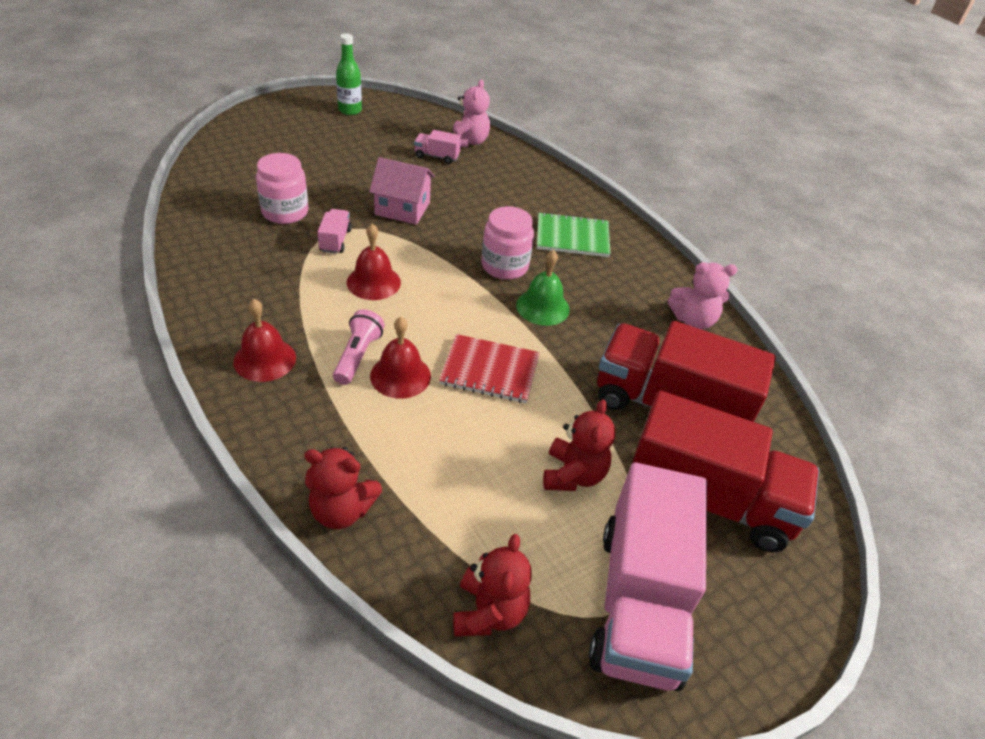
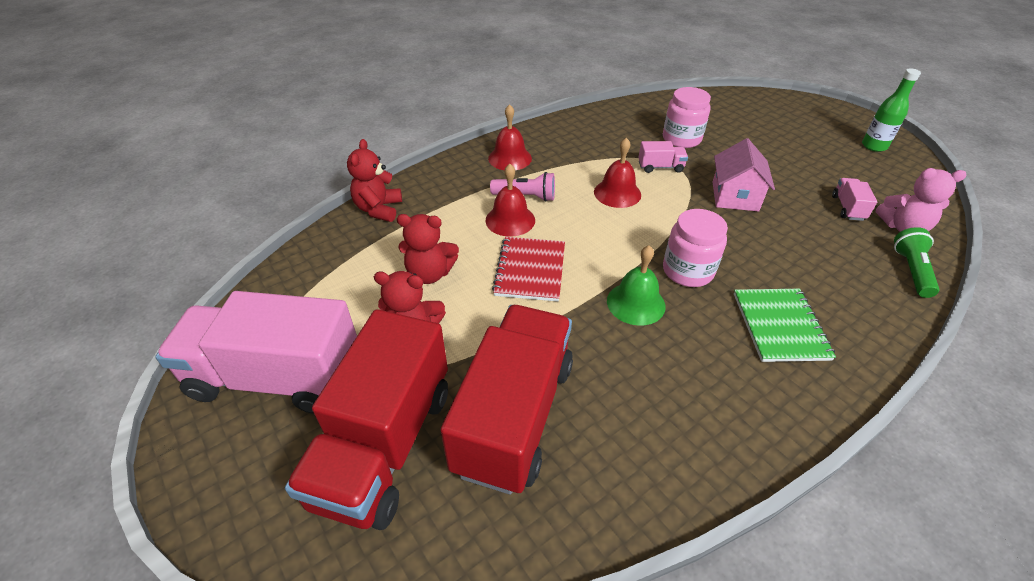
camera: 90 degrees right, 0 degrees up
(489, 612) = (288, 285): red teddy bear -> red teddy bear (430, 274)
(518, 158) = (911, 271): none -> green flashlight
(693, 320) = (679, 455): pink teddy bear -> none

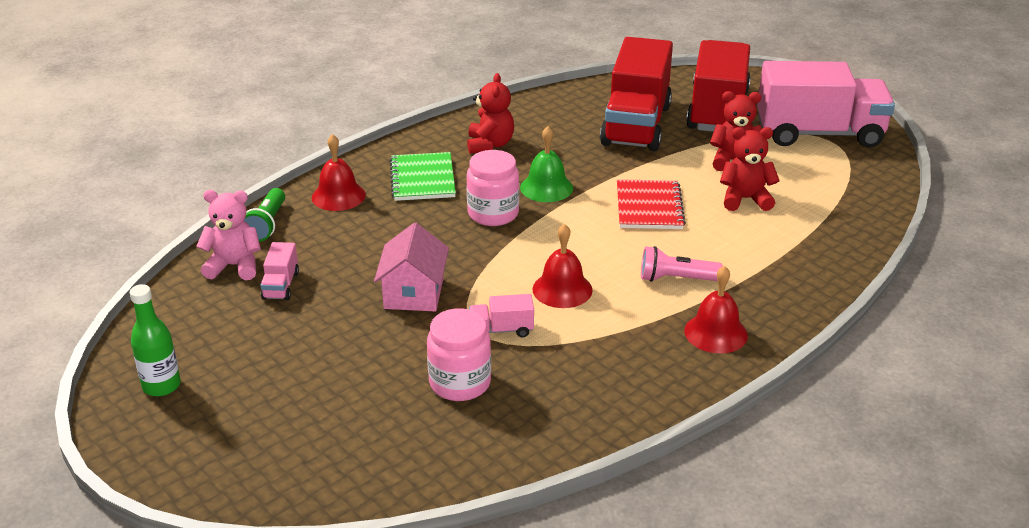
camera: 175 degrees right, 10 degrees down
(379, 209) = (843, 255): red teddy bear -> red teddy bear (490, 145)
(510, 220) = (685, 251): red bell -> red bell (338, 196)

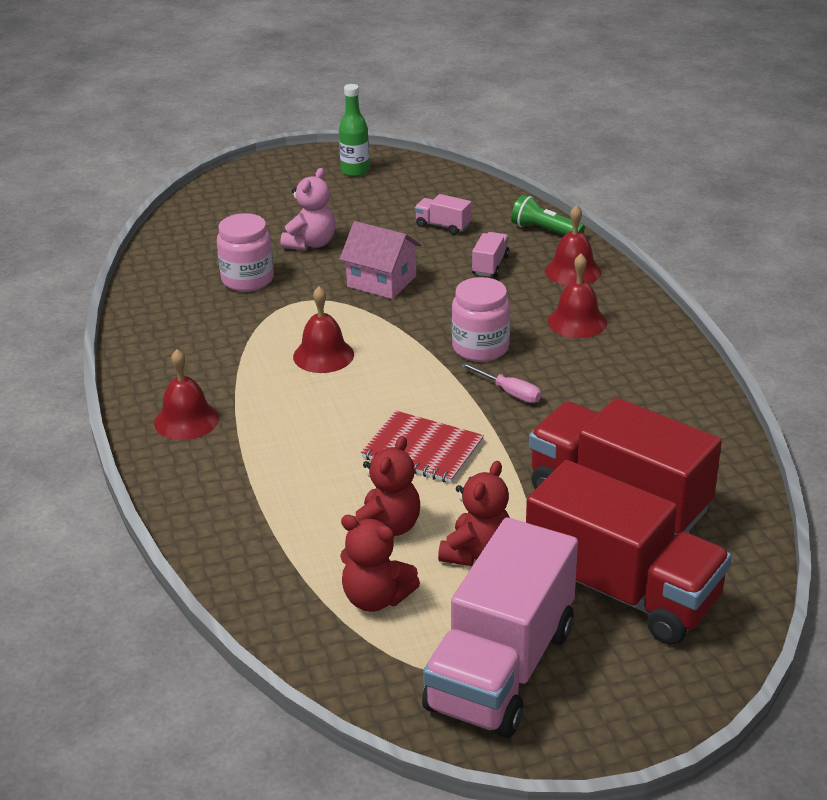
camera: 115 degrees right, 0 degrees up
(234, 266) = (488, 210): pink teddy bear -> pink teddy bear (311, 243)
(423, 179) = (577, 321): green notebook -> red bell
(490, 145) = (627, 378): red teddy bear -> red teddy bear (376, 598)
(501, 330) = (294, 311): pink truck -> pink truck (490, 265)
(546, 187) = (509, 392): green bell -> pink screwdriver
(676, 279) = (283, 425): pink flashlight -> none

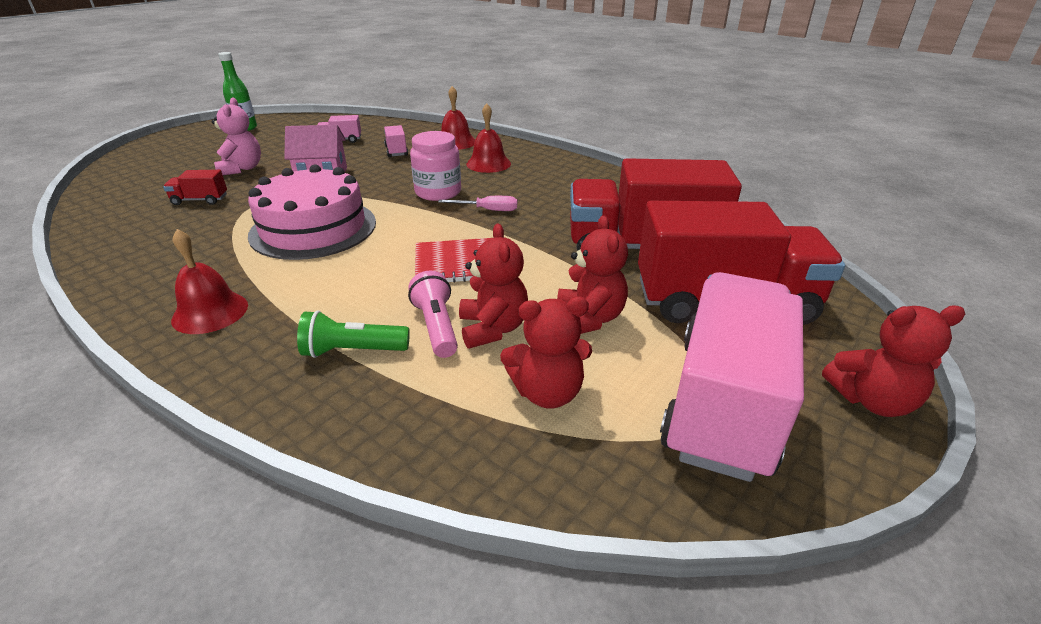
camera: 35 degrees left, 0 degrees up
(247, 279) = (200, 200): pink jar -> red truck
(323, 355) = (313, 228): red bell -> pink cake
(344, 506) = (436, 327): none -> pink flashlight
(501, 668) = (723, 403): pink truck -> pink truck turned 150 degrees counterclockwise
(545, 231) = (415, 129): green flashlight -> green flashlight (353, 351)
(629, 725) = (872, 400): none -> red teddy bear

